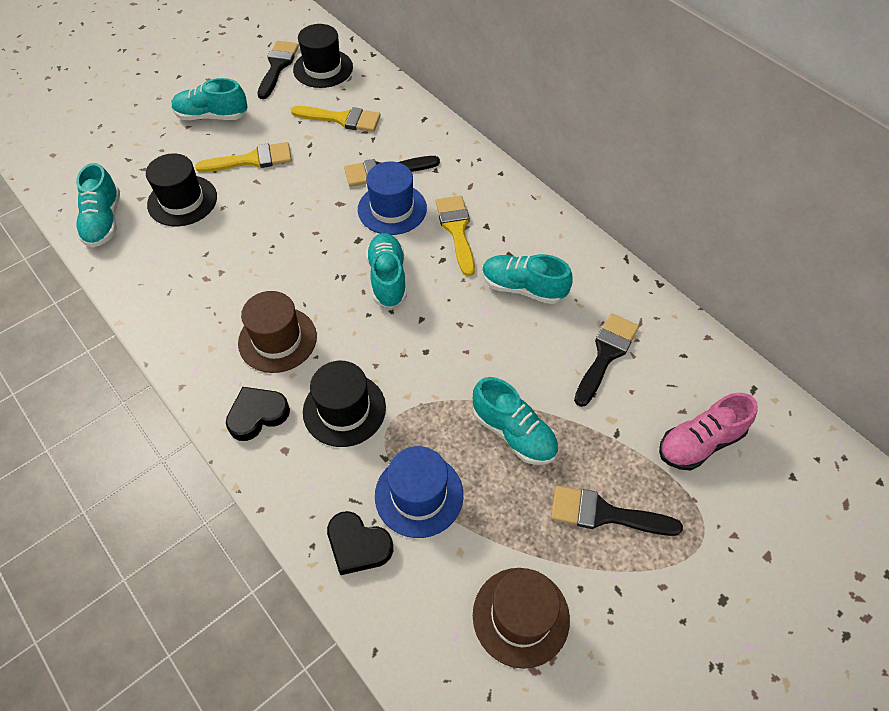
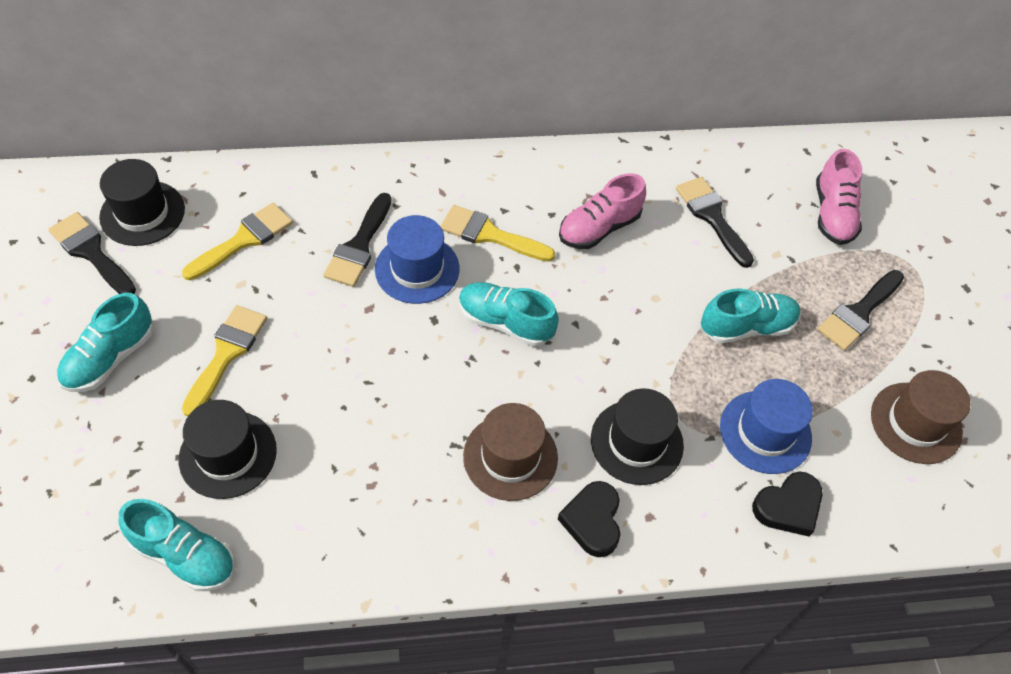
camera: 60 degrees left, 0 degrees up
(523, 288) = (599, 228): turquoise shoe -> pink shoe

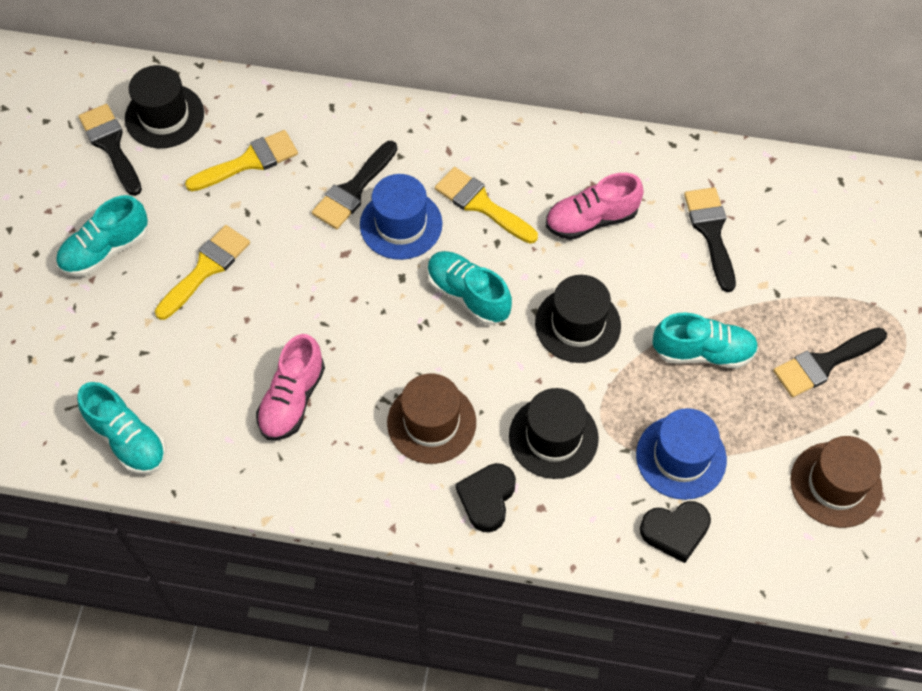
camera: 20 degrees right, 5 degrees up
(228, 454) = (184, 361): black hat -> black hat (577, 324)
(832, 214) = (840, 255): pink shoe -> pink shoe (292, 399)

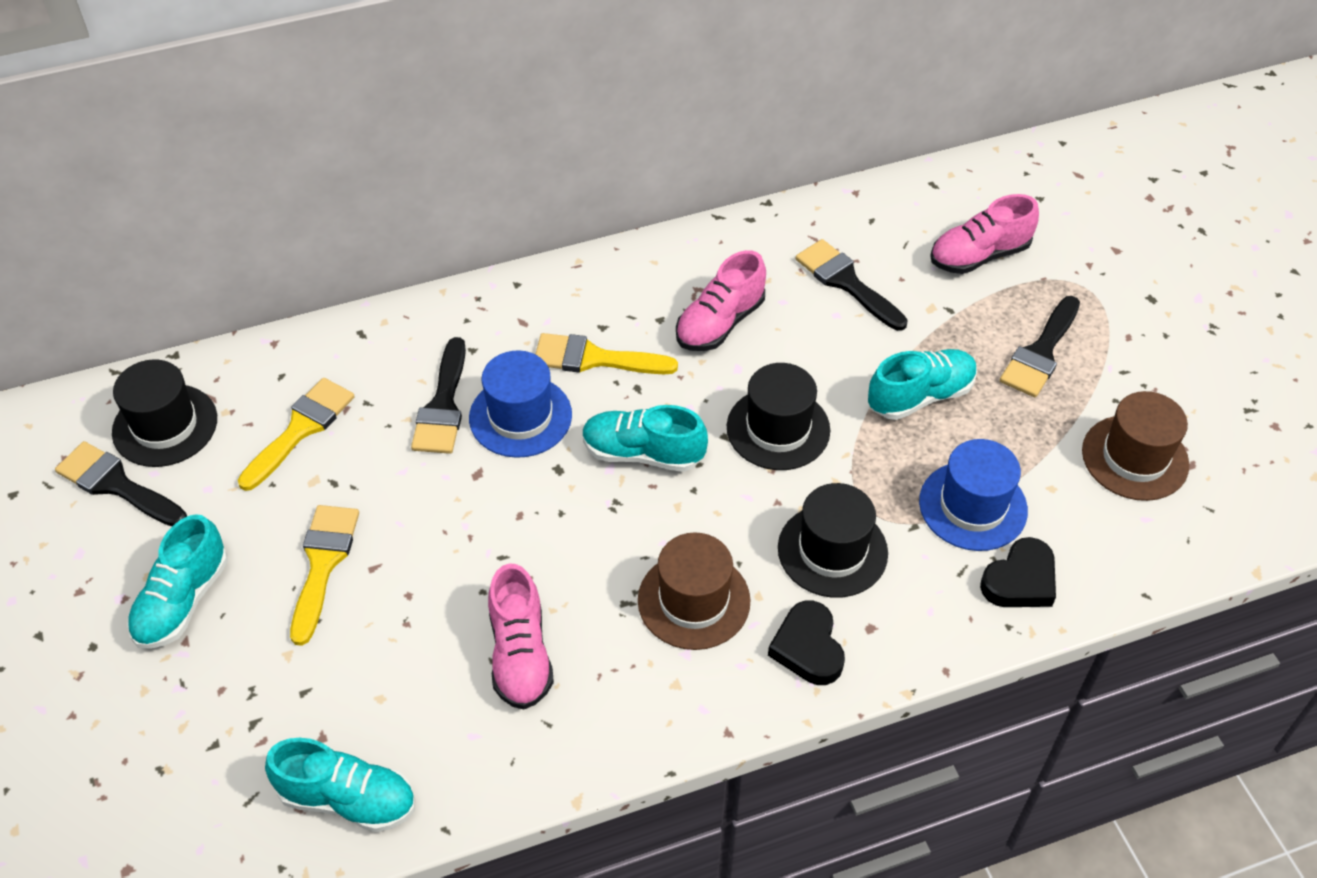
camera: 30 degrees left, 10 degrees down
(834, 259) = (979, 255): none -> pink shoe

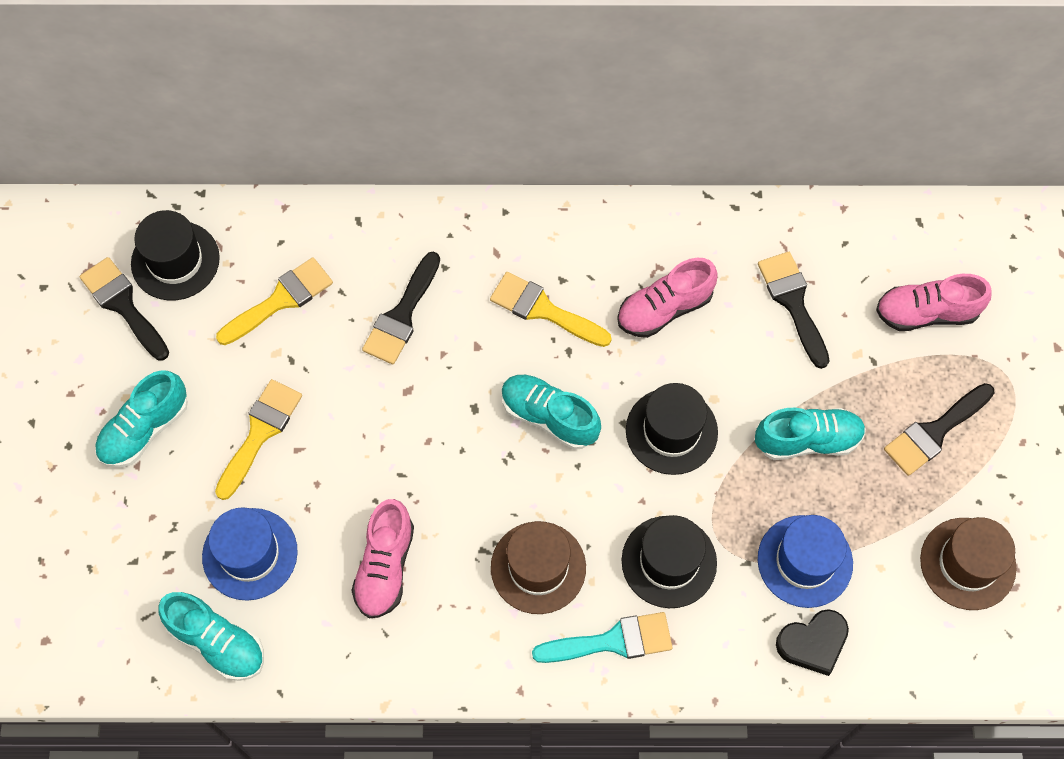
camera: 20 degrees right, 15 degrees up
(520, 416) = (461, 347): blue hat -> blue hat (250, 554)
(808, 648) = (612, 641): black heart -> turquoise brush

